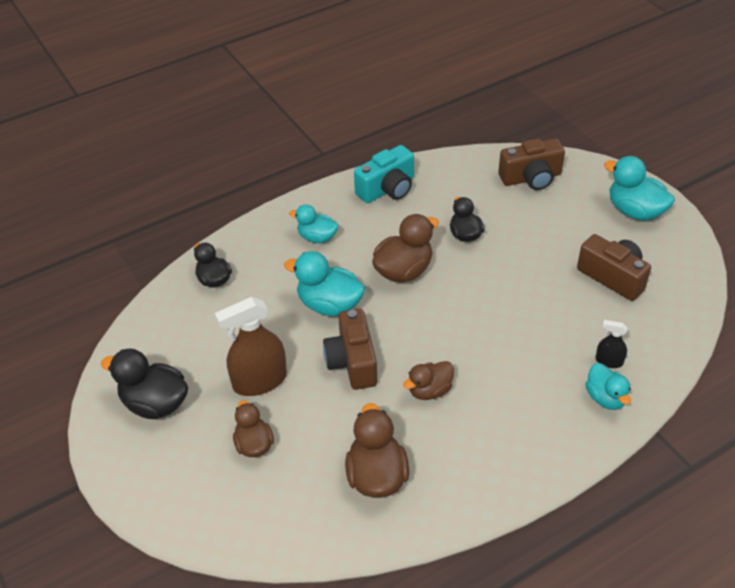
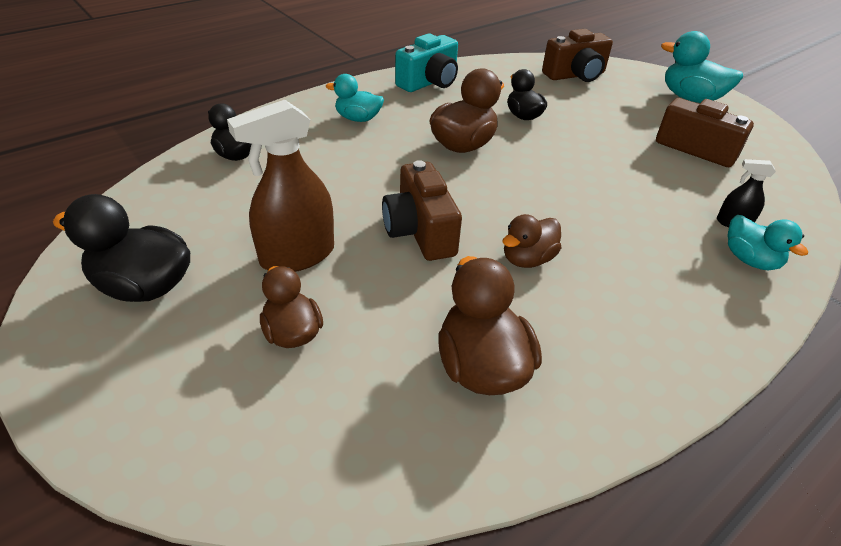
camera: 10 degrees left, 5 degrees down
(329, 305) = (381, 176): turquoise duck -> none

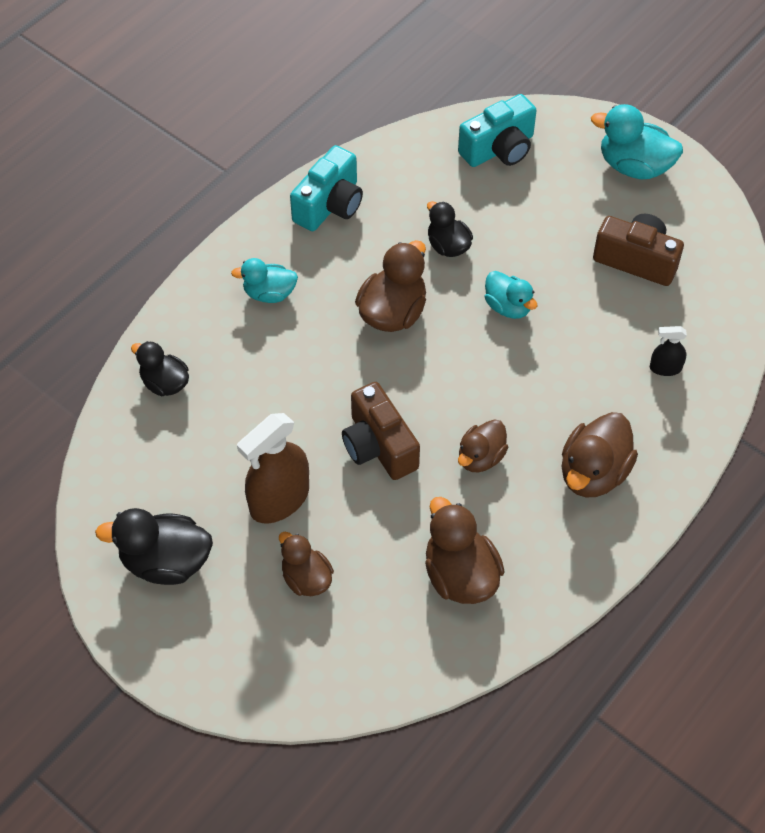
camera: 10 degrees left, 15 degrees up
(575, 75) = (499, 149): brown camera -> turquoise camera
(656, 295) = (593, 473): none -> brown duck
(749, 260) = (675, 413): turquoise duck -> turquoise duck (508, 307)

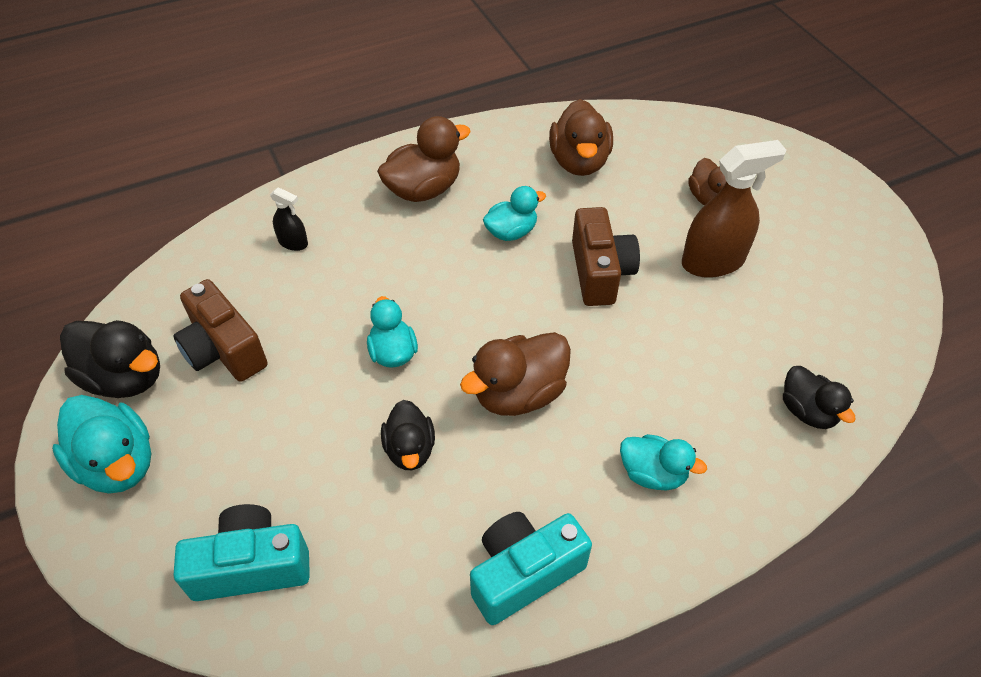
camera: 155 degrees left, 5 degrees down
(166, 562) = (833, 249): black duck -> black duck (125, 378)
(480, 457) = (511, 232): brown duck -> turquoise duck

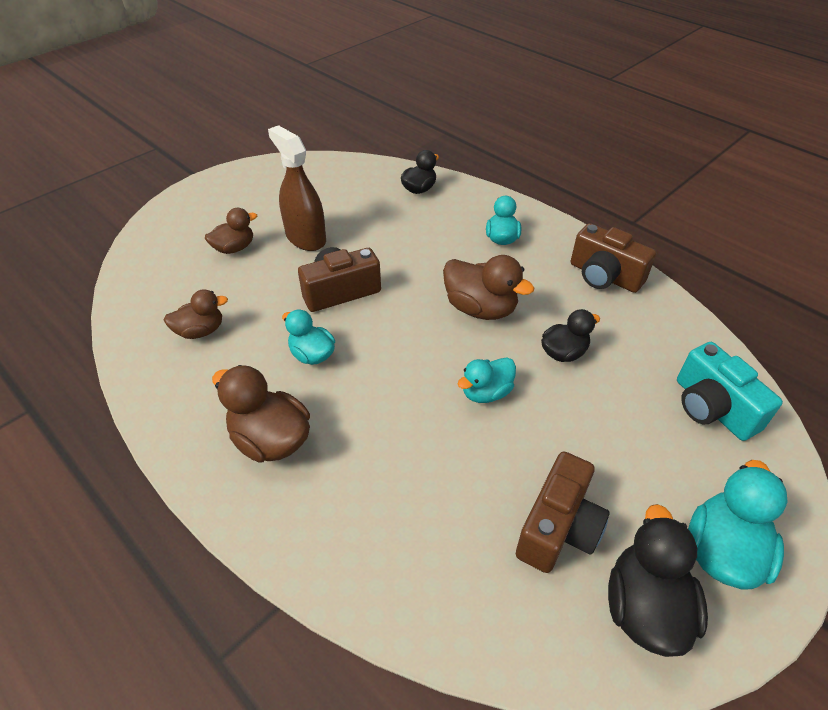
camera: 110 degrees left, 5 degrees down
(293, 242) = (391, 533): black spray bottle -> none
(524, 573) = (604, 276): turquoise camera -> brown camera
(579, 162) = (200, 331): brown duck -> brown duck, size x0.65

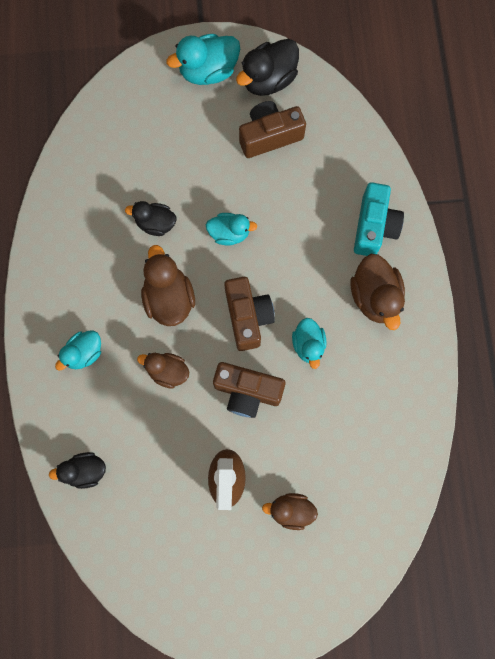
camera: 140 degrees left, 30 degrees up
(200, 331) = (367, 427): brown duck -> brown duck (168, 371)
(604, 276) = (57, 259): brown camera -> brown camera (247, 317)
(712, 408) = (118, 128): turquoise camera -> turquoise camera (374, 227)

